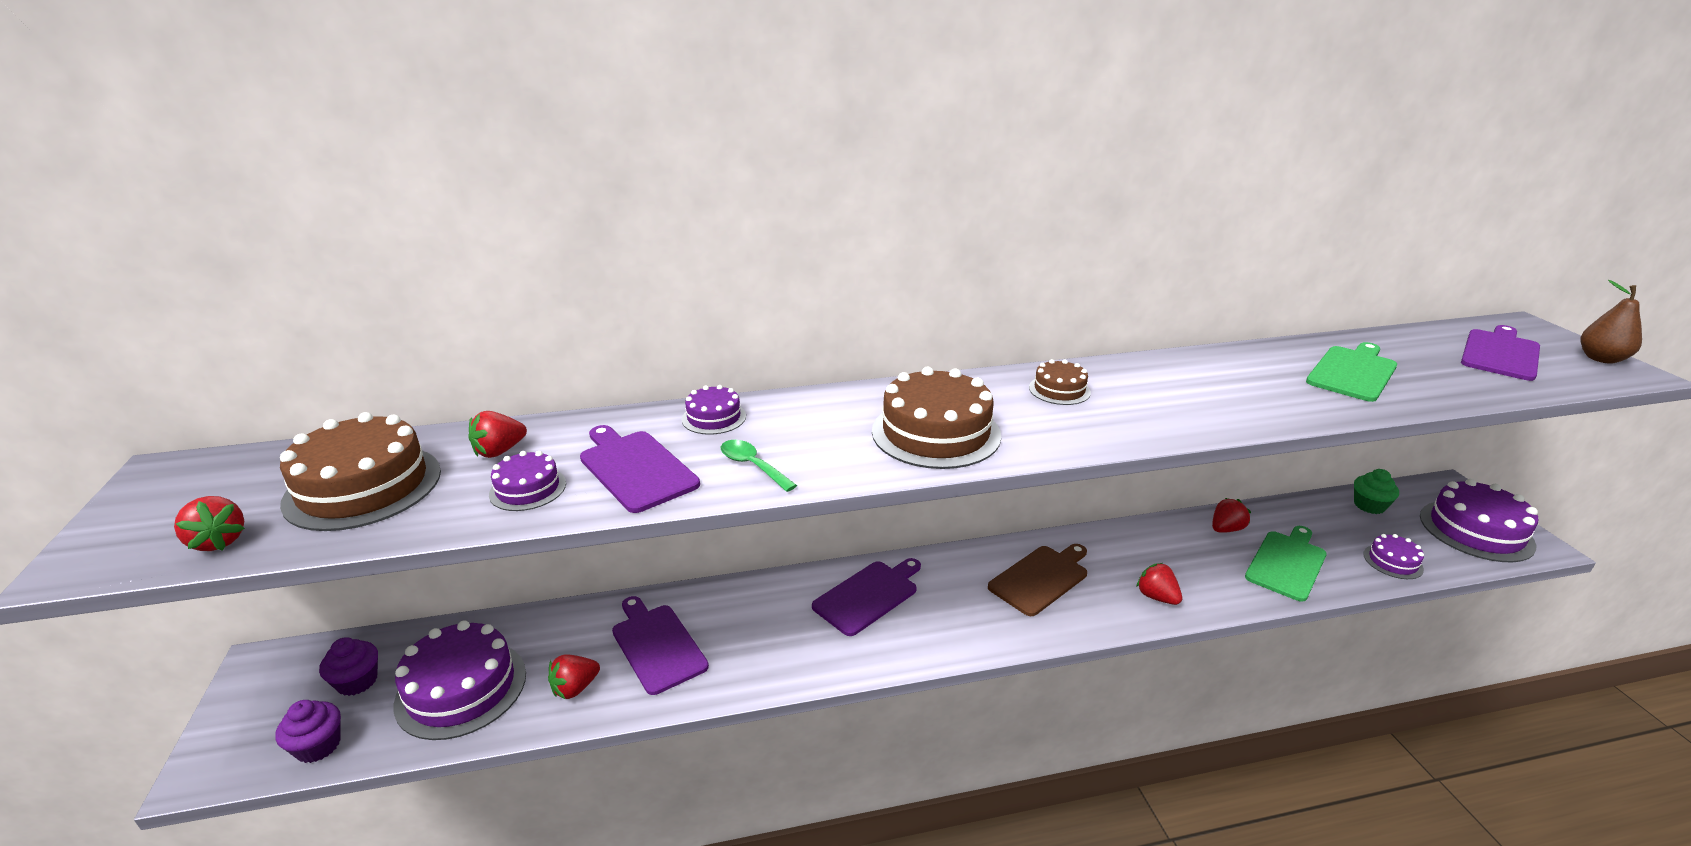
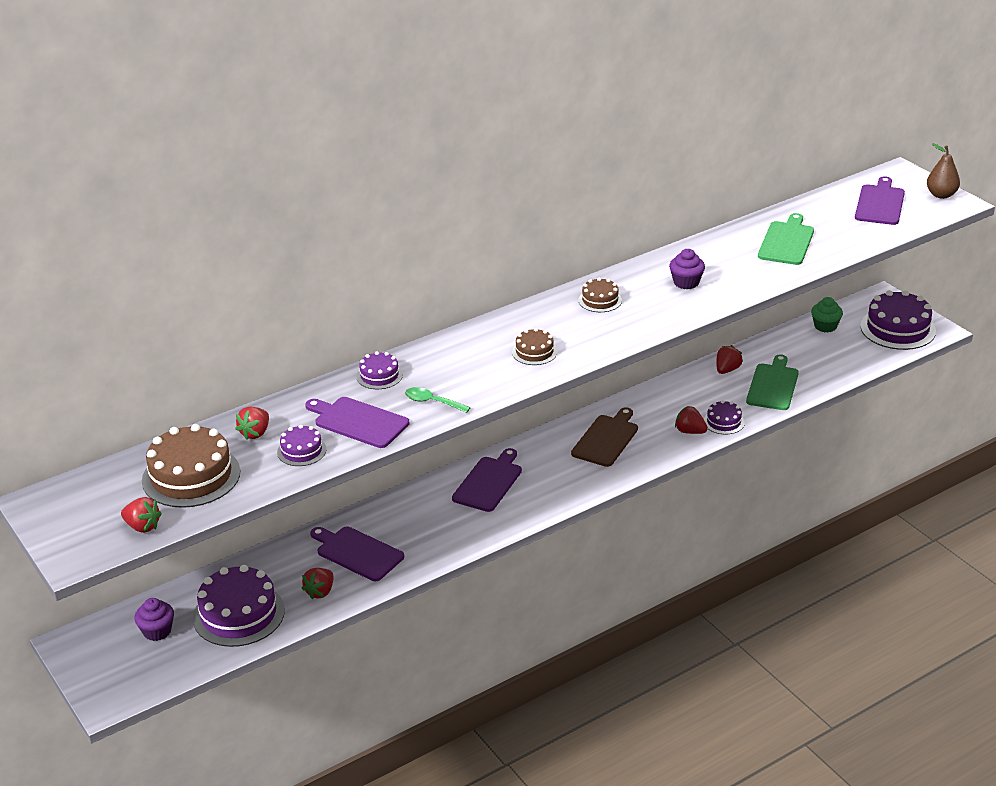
camera: 20 degrees left, 5 degrees up
(318, 746) = (171, 669): purple cupcake -> purple cupcake (686, 282)
(936, 433) = (534, 352): brown cake -> brown cake, size x0.51
(1393, 561) = (843, 366): purple cake -> purple cake (724, 422)

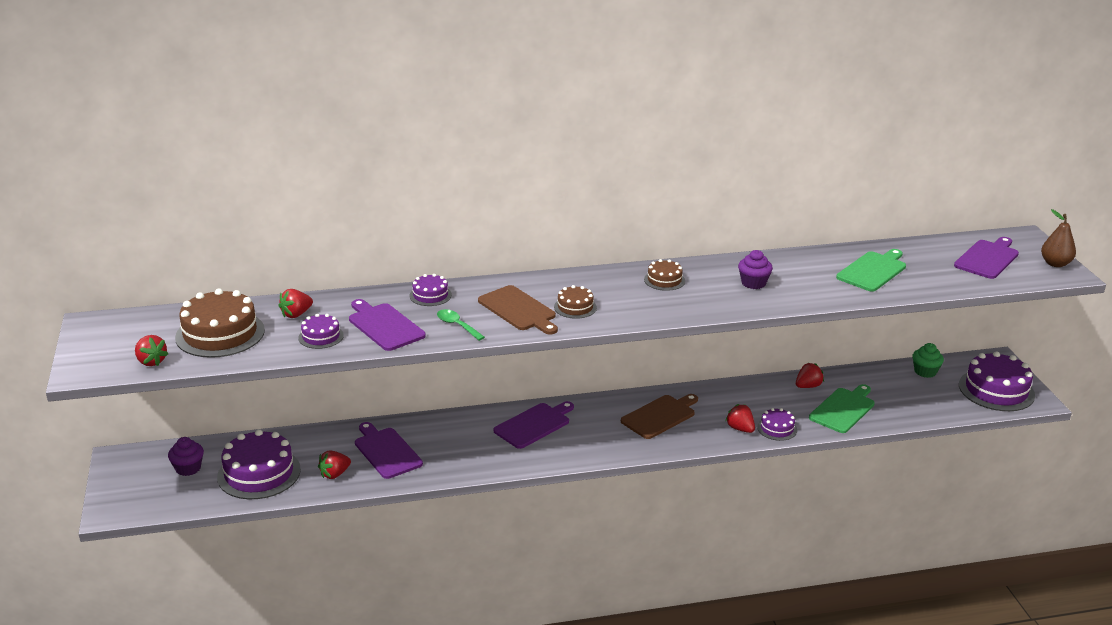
camera: 20 degrees right, 5 degrees down
(481, 369) = (518, 310): none -> brown cutting board

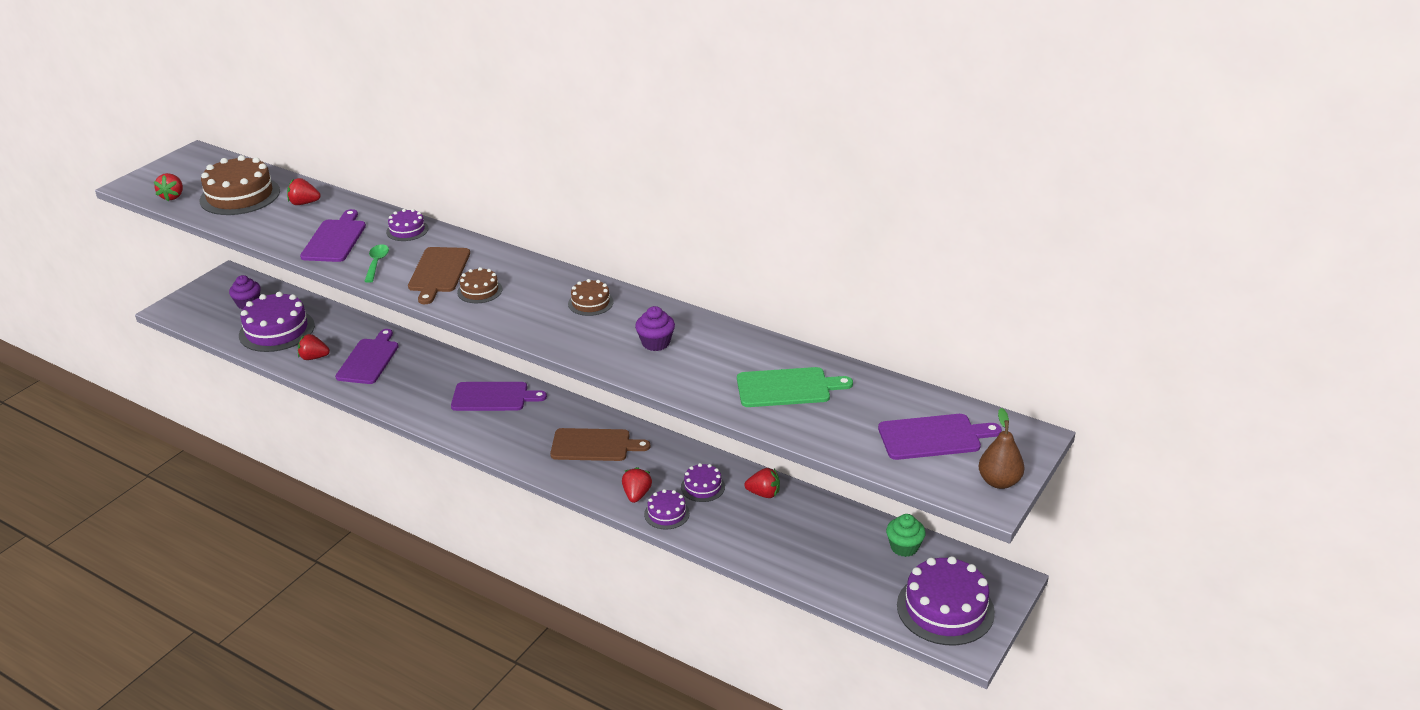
camera: 45 degrees right, 5 degrees up
(321, 336) = (286, 227): purple cake -> purple cake (702, 487)
(843, 409) = (756, 533): green cutting board -> none

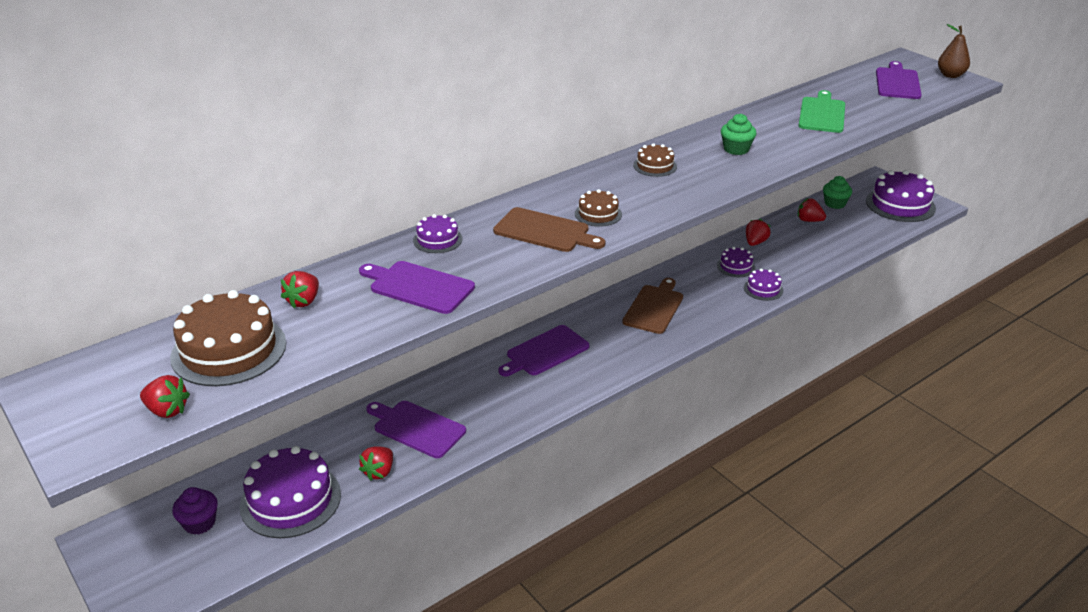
camera: 70 degrees left, 0 degrees up
(377, 263) = (497, 265): green spoon -> none
(493, 397) = (545, 352): purple cutting board -> purple cutting board turned 150 degrees counterclockwise
(636, 495) = (733, 298): red strawberry -> red strawberry (809, 220)
(655, 343) = (736, 149): purple cupcake -> green cupcake

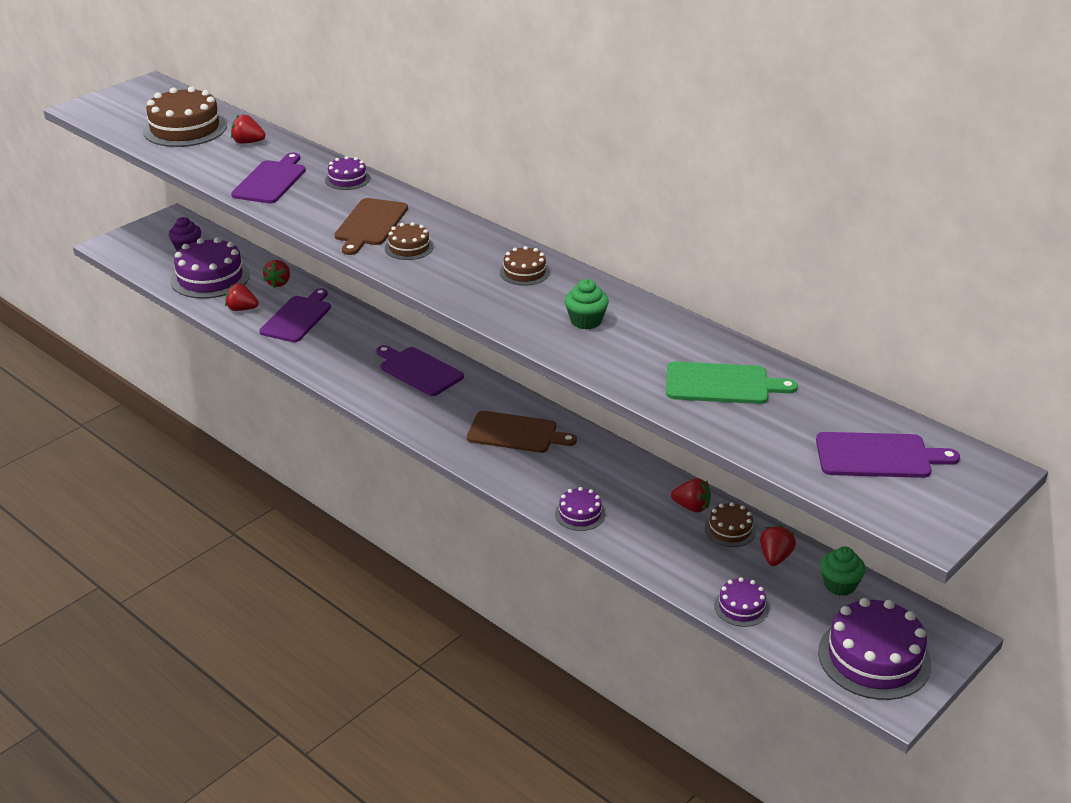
camera: 80 degrees right, 0 degrees up
(167, 410) = (118, 123): red strawberry -> red strawberry (279, 283)
(736, 266) = (625, 491): purple cake -> purple cake (741, 607)
(780, 232) = (730, 530): none -> brown cake
(950, 75) = (945, 513): brown pear -> none

